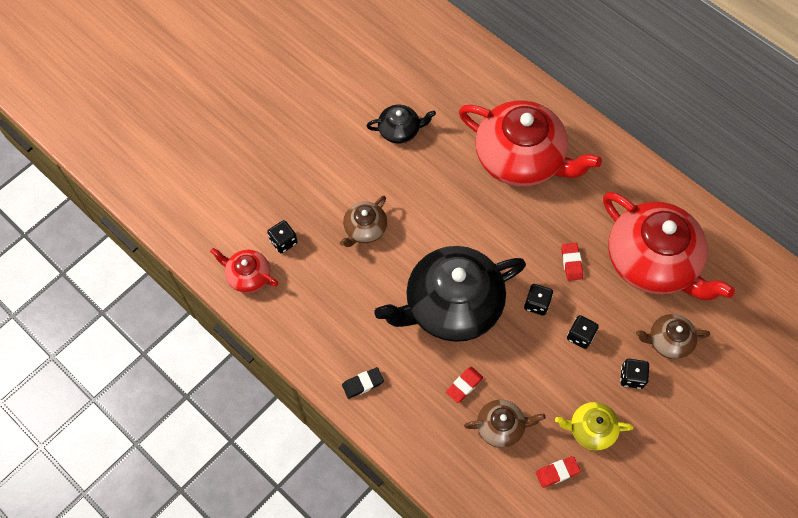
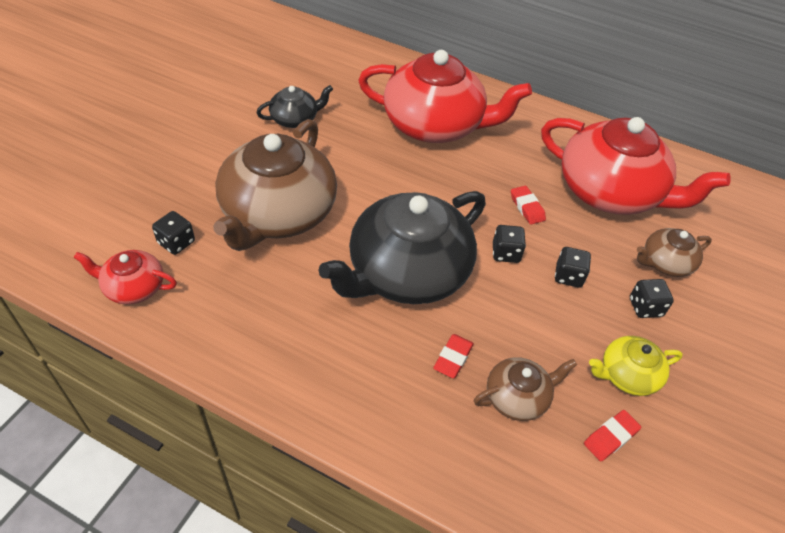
camera: 20 degrees left, 15 degrees down
(363, 384) = (319, 384): black eraser -> none
(364, 229) = (277, 213): brown teapot -> brown teapot, size x2.14

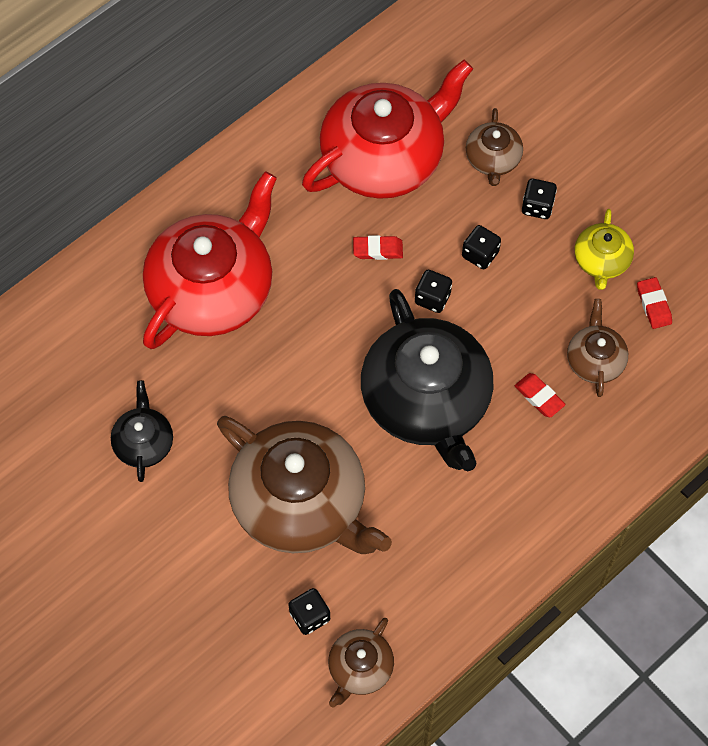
camera: 65 degrees left, 15 degrees up
(133, 287) = (360, 668): red teapot -> brown teapot

